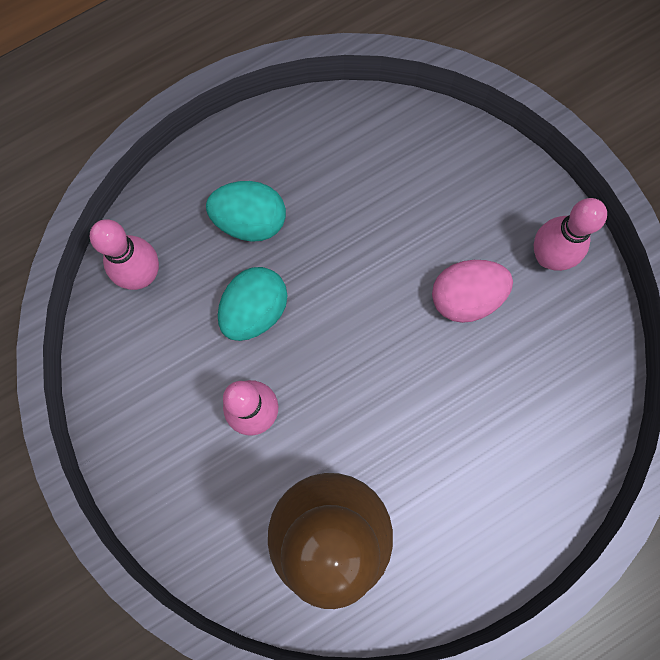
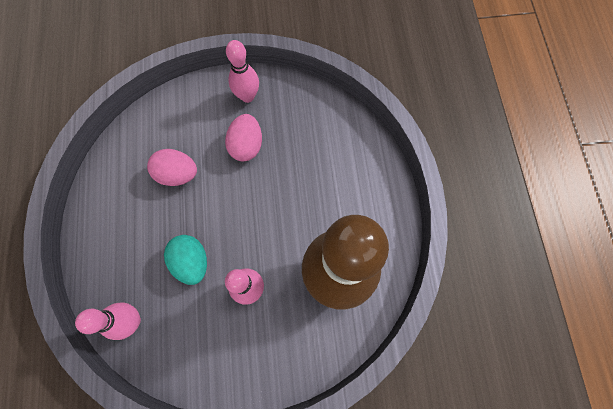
camera: 65 degrees left, 5 degrees down
(250, 221) = (138, 240): turquoise egg -> none
(371, 221) = (178, 174): none -> pink egg

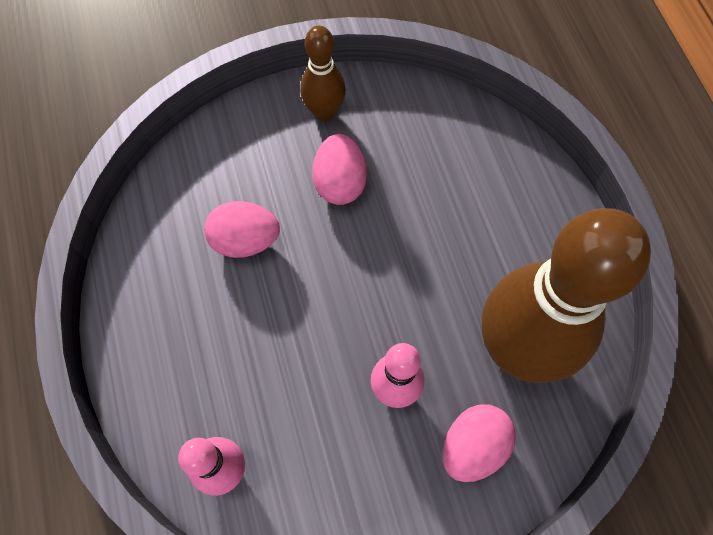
camera: 10 degrees left, 5 degrees down
(192, 262) = (297, 366): turquoise egg -> none
(247, 96) = (324, 112): pink bowling pin -> brown bowling pin
(291, 335) = (473, 446): none -> pink egg

